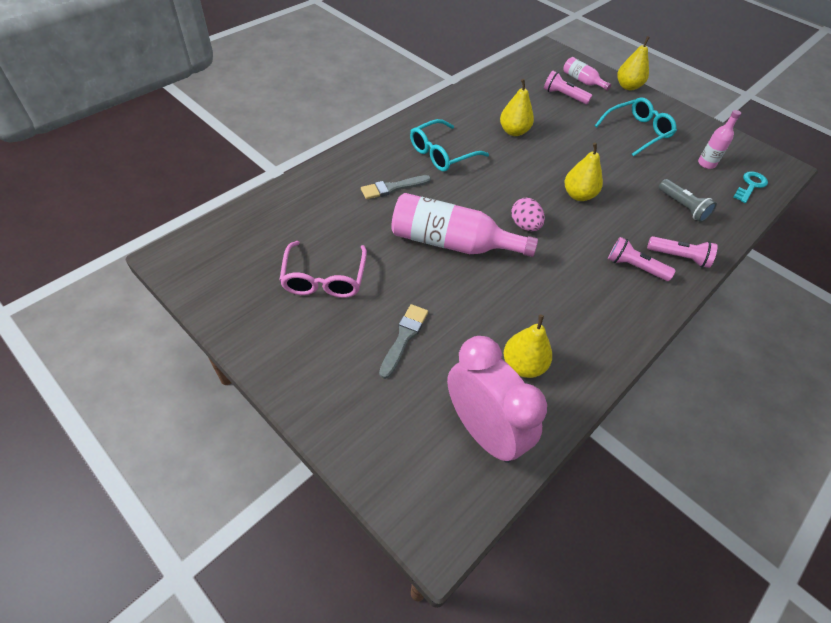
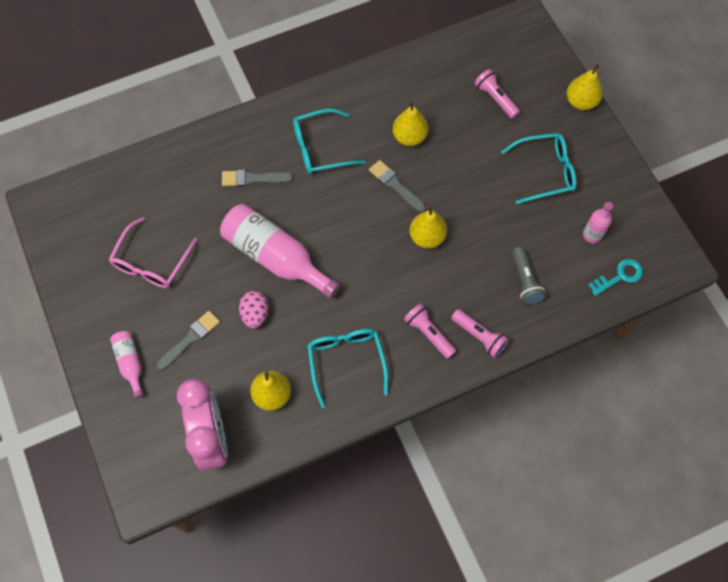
camera: 25 degrees right, 15 degrees up
(525, 165) = (395, 185): none -> grey brush
(525, 225) = (353, 258): pink egg -> pink egg (255, 314)
(577, 312) = (346, 362): none -> turquoise glasses
(582, 81) = (531, 80): pink bottle -> pink bottle (130, 363)

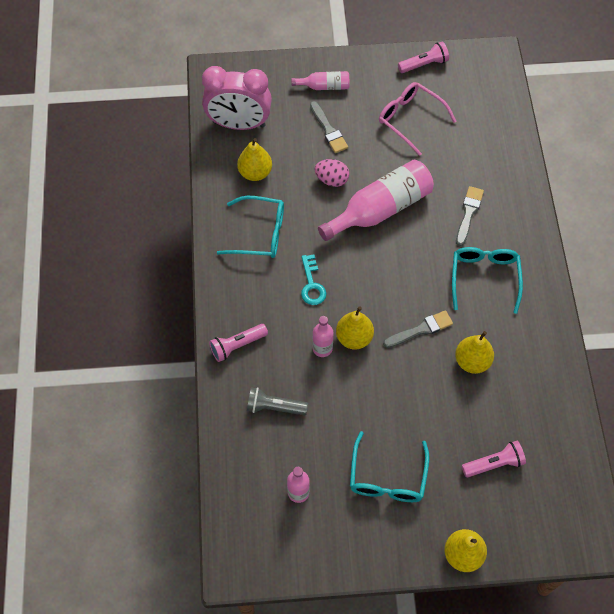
camera: 110 degrees right, 5 degrees down
(428, 333) = (258, 305): pink flashlight -> pink flashlight (424, 64)
(449, 260) = (322, 348): none -> pink bottle
(619, 276) = (243, 499): turquoise key -> turquoise key (312, 284)

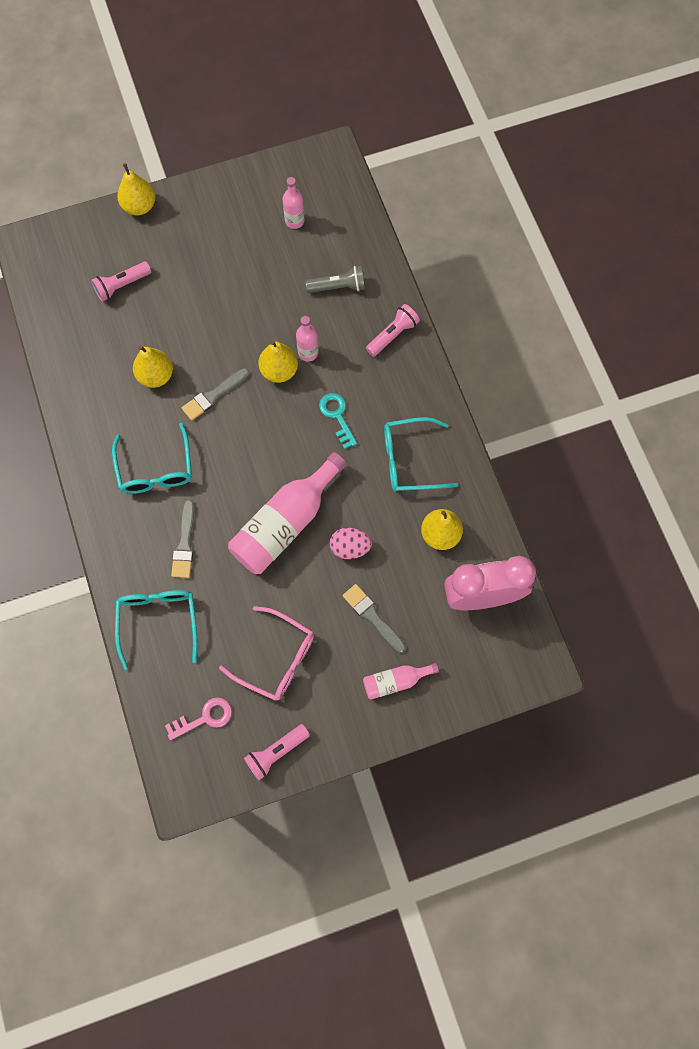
camera: 165 degrees right, 10 degrees up
(387, 477) = (218, 252): turquoise glasses -> turquoise glasses (158, 622)
(472, 95) = (204, 717): none -> pink key

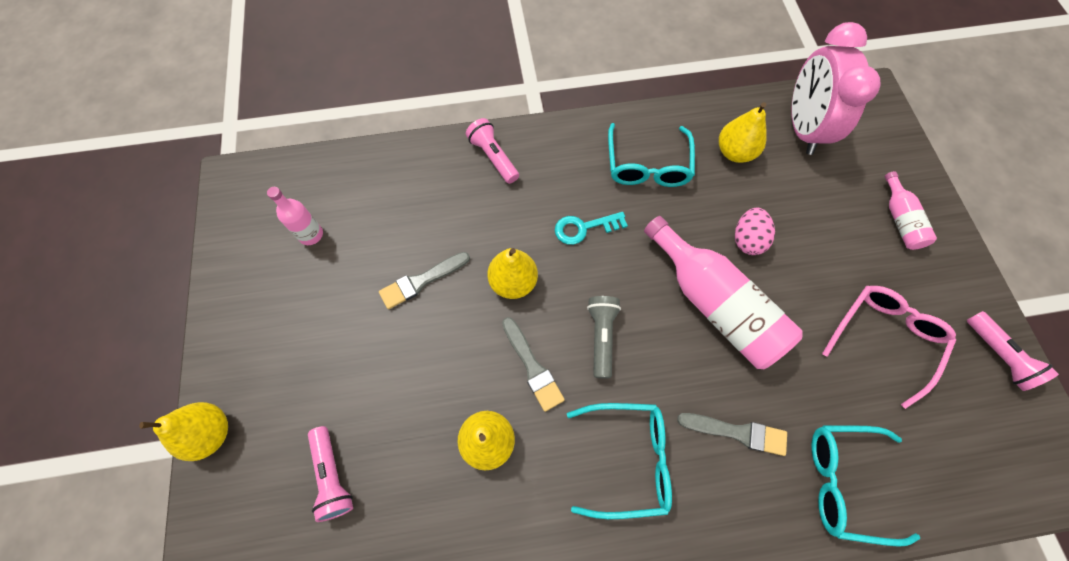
camera: 80 degrees left, 5 degrees down
(204, 717) = (968, 436): pink key -> none
(308, 352) = (496, 246): pink bottle -> none
(338, 287) = (417, 201): grey flashlight -> grey flashlight (601, 336)
(372, 616) = (828, 230): grey brush -> grey brush (421, 281)

